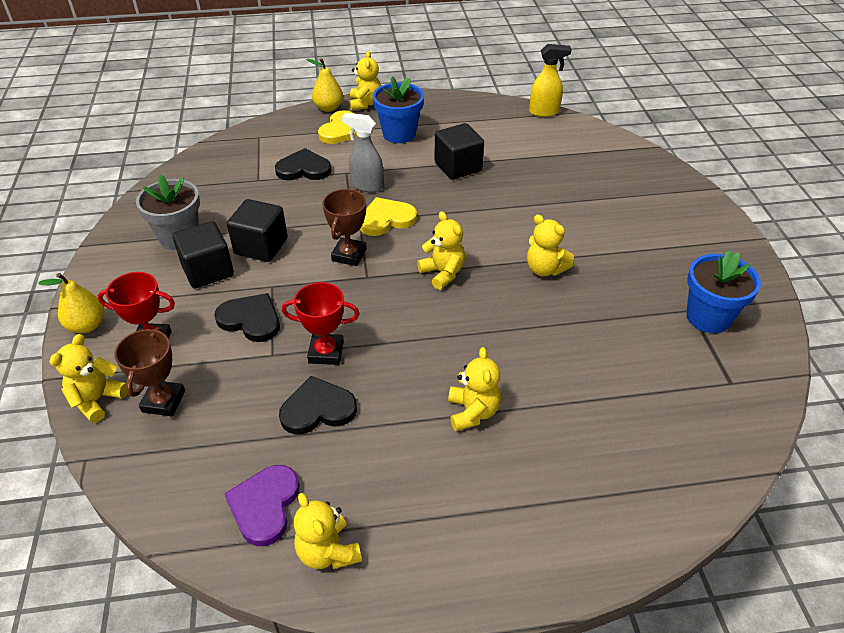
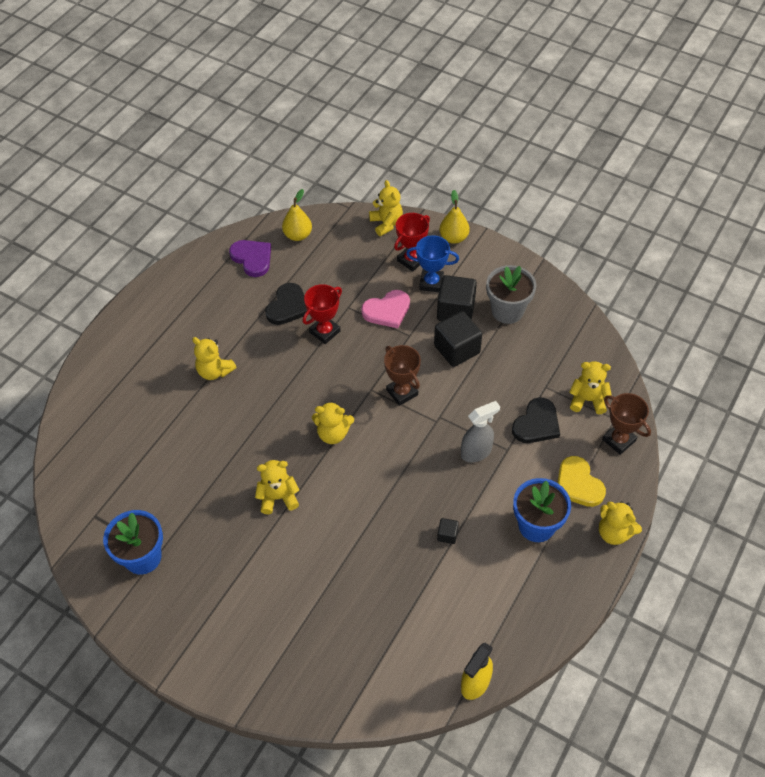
camera: 130 degrees right, 10 degrees up
(163, 401) = (358, 248): brown trophy -> brown trophy (618, 440)
(179, 307) = (431, 283): none -> blue trophy
(251, 320) = (387, 311): black heart -> pink heart
(328, 108) = (628, 497): yellow pear -> yellow pear (298, 235)
(328, 552) = (205, 268): yellow teddy bear -> yellow teddy bear (587, 400)
(386, 219) = (422, 438): yellow heart -> none
(458, 167) = (447, 535): black cube -> black cube, size x0.46

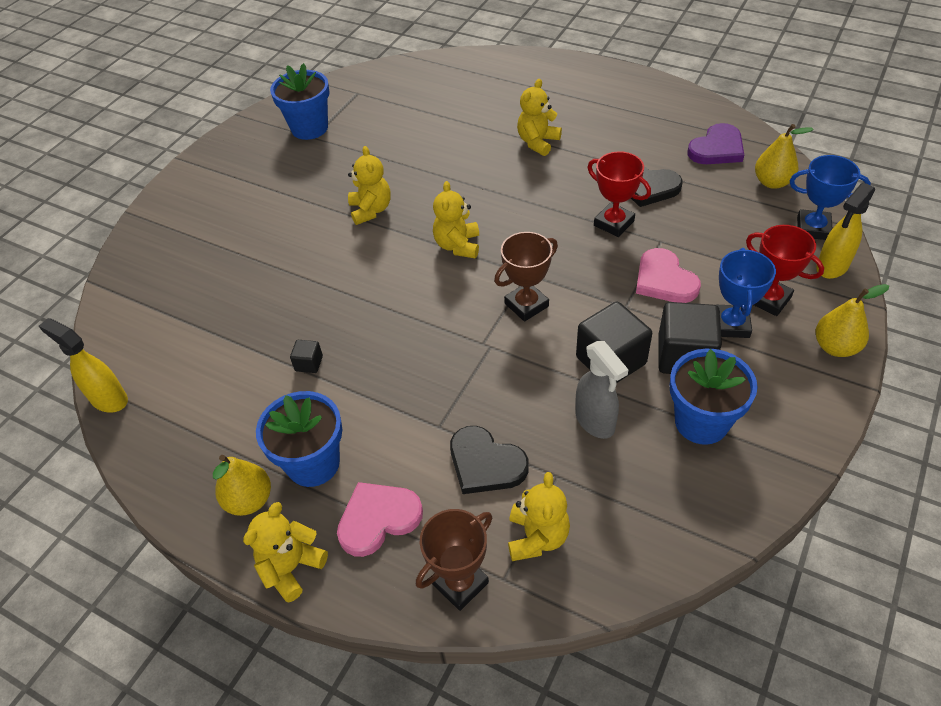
camera: 90 degrees right, 5 degrees down
(349, 224) = (813, 228): none -> blue trophy
(386, 223) = (832, 267): yellow teddy bear -> yellow spray bottle
(476, 452) = (433, 390): grey spray bottle -> grey spray bottle (595, 421)
(507, 311) = (701, 422): grey flower pot -> blue flower pot
(566, 564) = (249, 500): none -> yellow pear
(578, 484) = (378, 519): yellow heart -> pink heart

